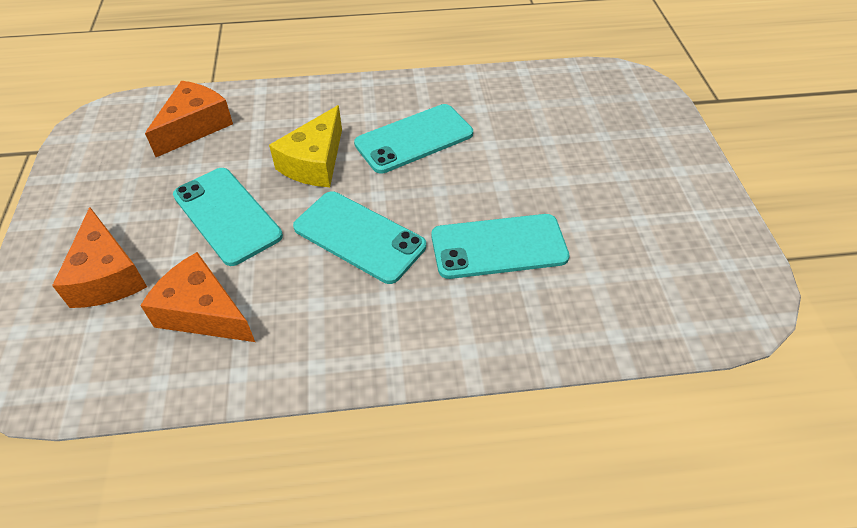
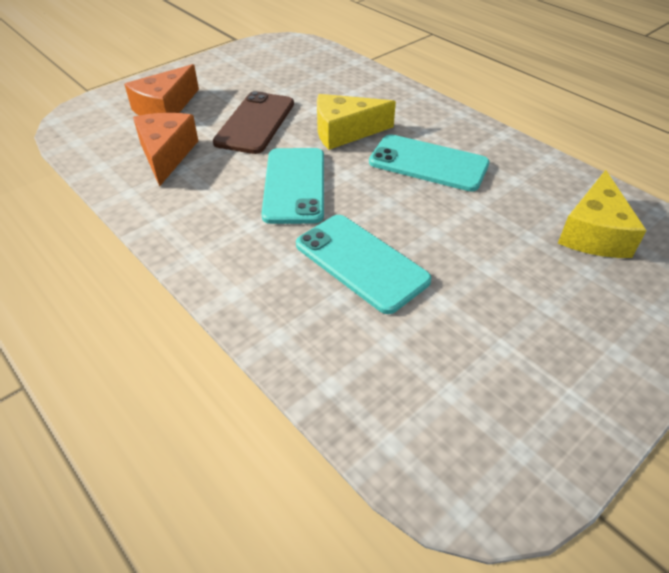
camera: 55 degrees right, 5 degrees down
(195, 126) = (319, 73): orange cheese -> none
(227, 215) = (255, 123): turquoise phone -> brown phone
(569, 108) = (594, 233): none -> yellow cheese

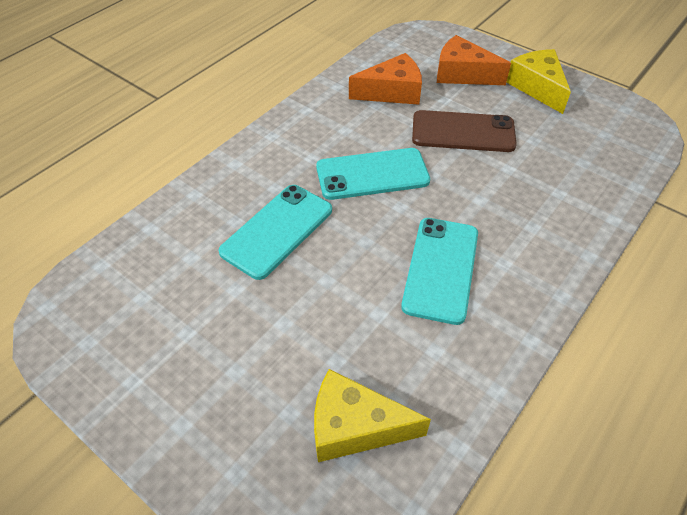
camera: 80 degrees right, 5 degrees up
(345, 132) = (474, 196): yellow cheese -> yellow cheese (537, 87)

